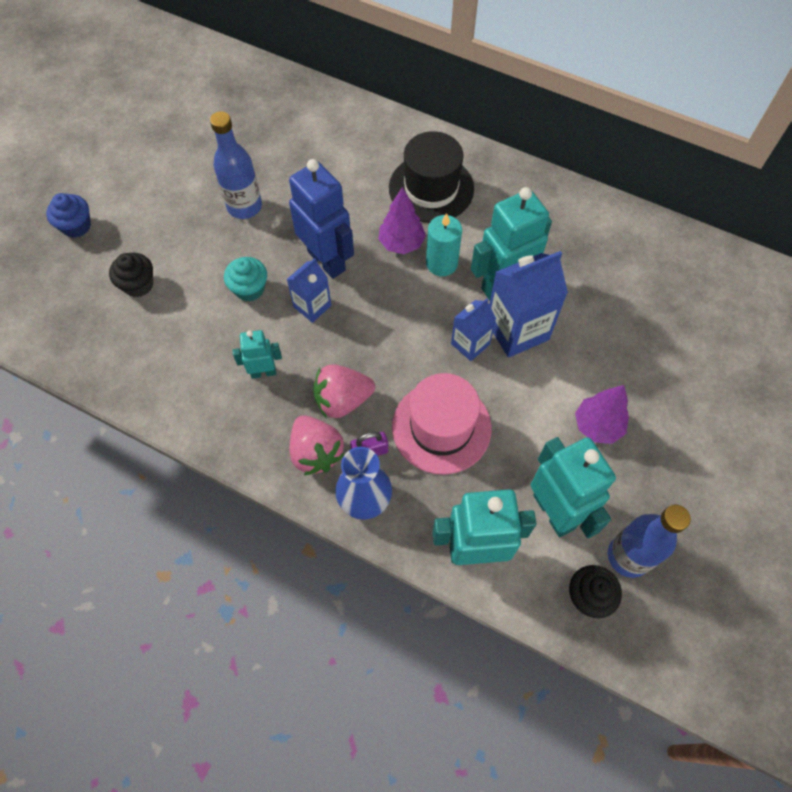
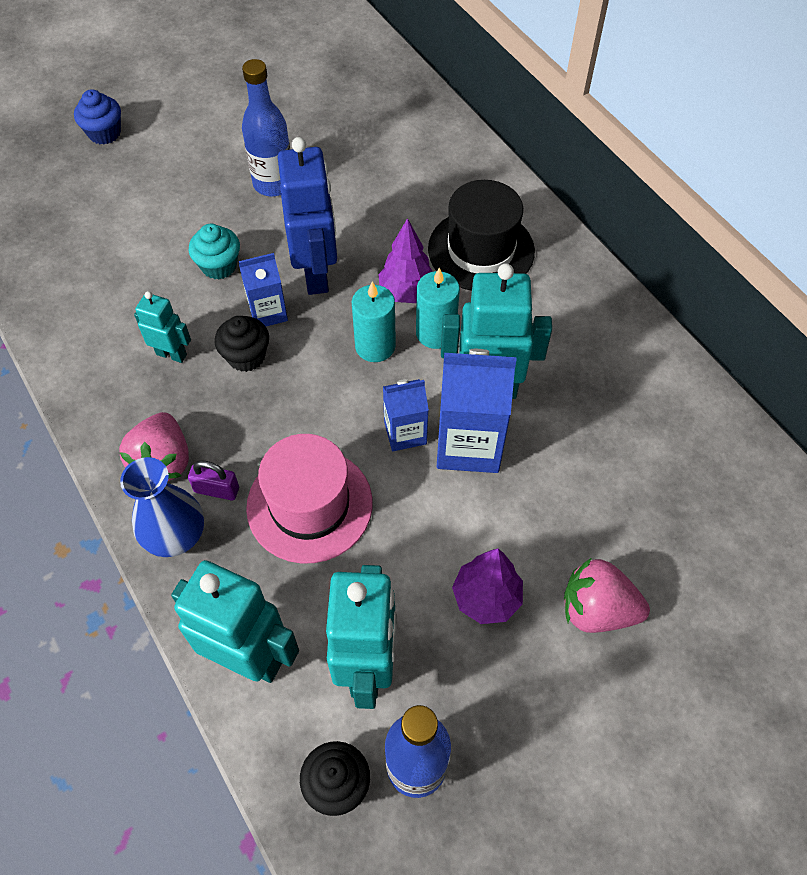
camera: 30 degrees right, 5 degrees down
(138, 285) = (119, 213): black cupcake -> black cupcake (246, 356)
(342, 400) = (228, 422): pink strawberry -> pink strawberry (597, 609)
(406, 293) = (375, 346): none -> turquoise candle

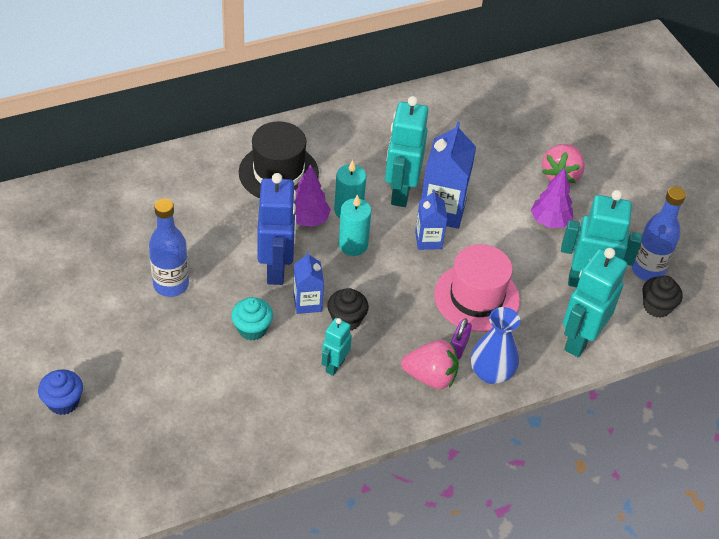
camera: 85 degrees left, 10 degrees down
(316, 274) = (276, 269): blue robot -> blue robot turned 90 degrees clockwise

